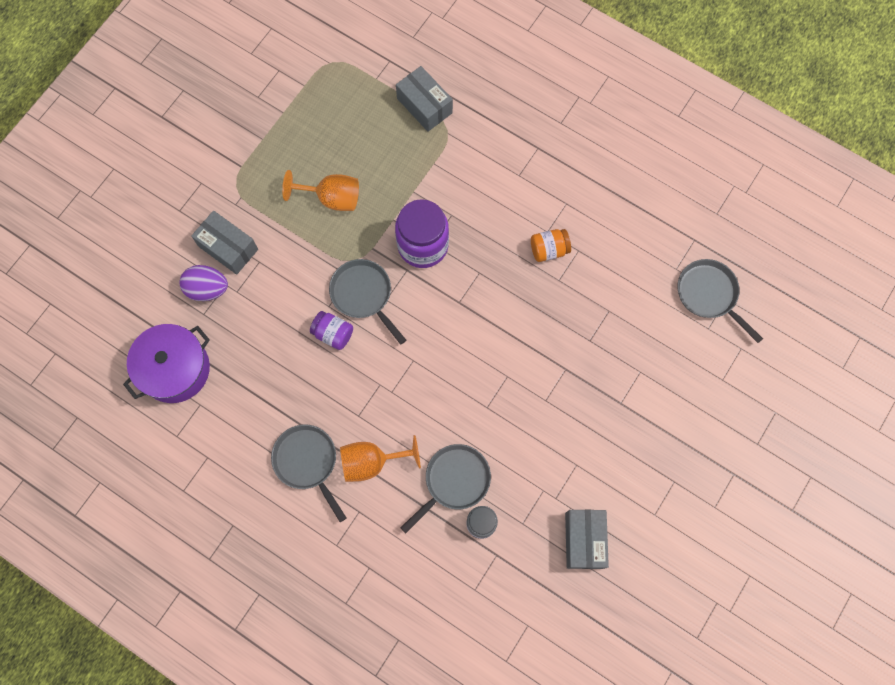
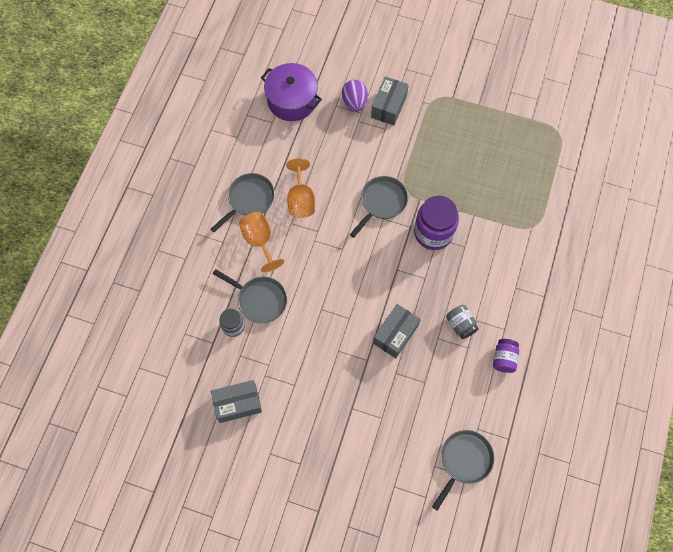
camera: 75 degrees right, 5 degrees down
(332, 198) = (449, 161): orange goblet -> orange goblet (301, 200)
(333, 334) = (346, 190): purple jar -> purple jar (504, 359)
(424, 106) = (548, 205): grey box -> grey box (395, 334)
(549, 250) = (460, 325): orange jar -> grey jar

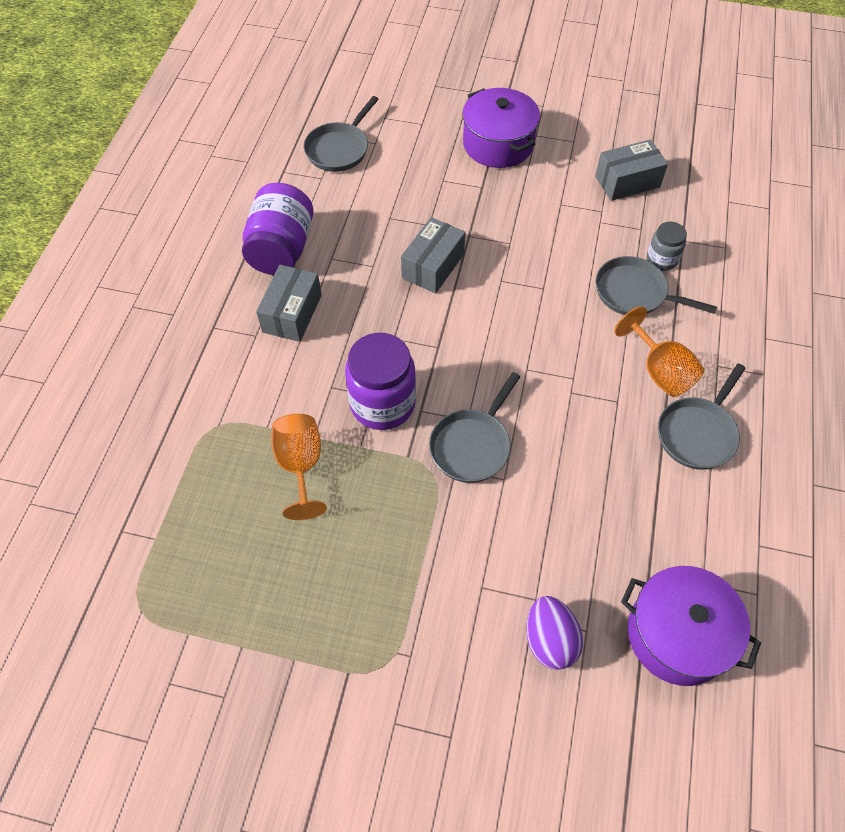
camera: 175 degrees right, 10 degrees down
(301, 200) = (610, 439): orange goblet -> orange goblet (300, 466)
(333, 455) = (498, 144): none -> purple pot
(389, 106) = (479, 637): grey box -> grey box (292, 313)
(460, 325) = (340, 283): grey jar -> none
(504, 359) = (281, 249): purple jar -> purple jar, size x1.84

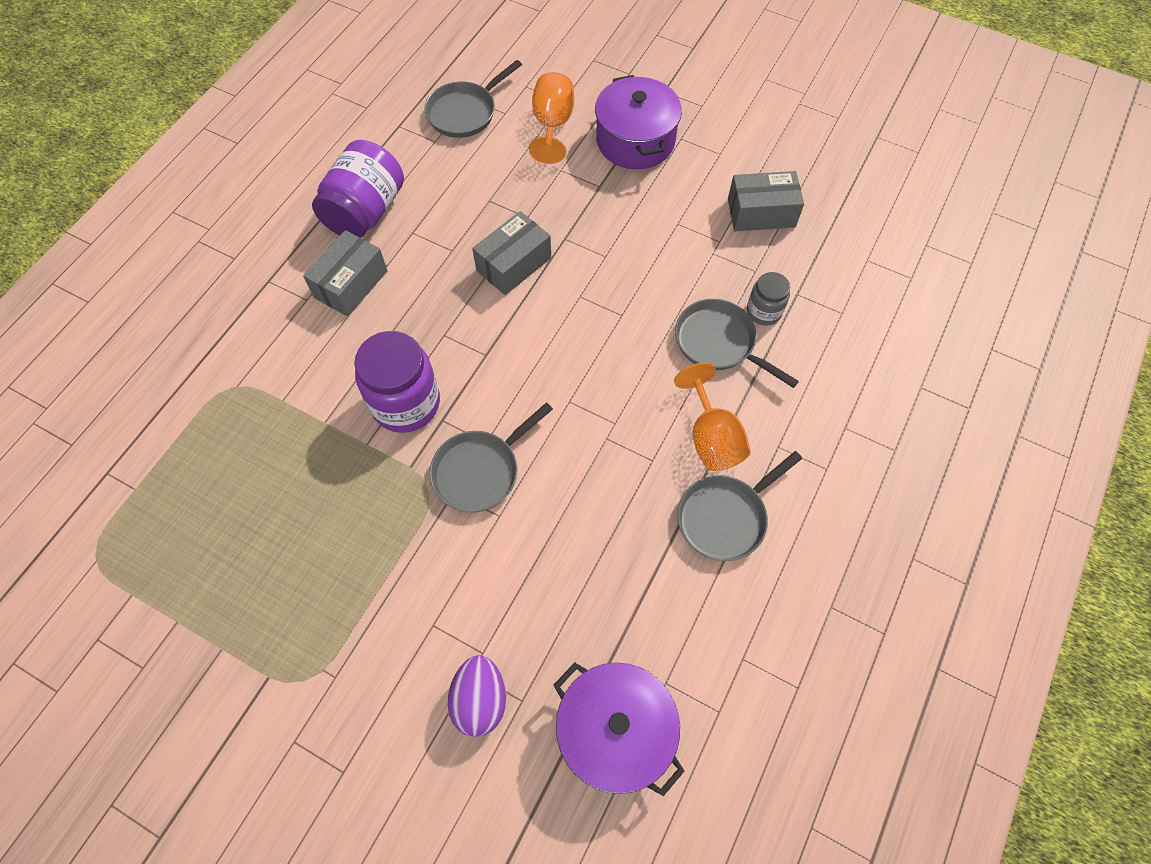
camera: 15 degrees right, 5 degrees up
(300, 466) = (300, 449): orange goblet -> orange goblet (552, 125)

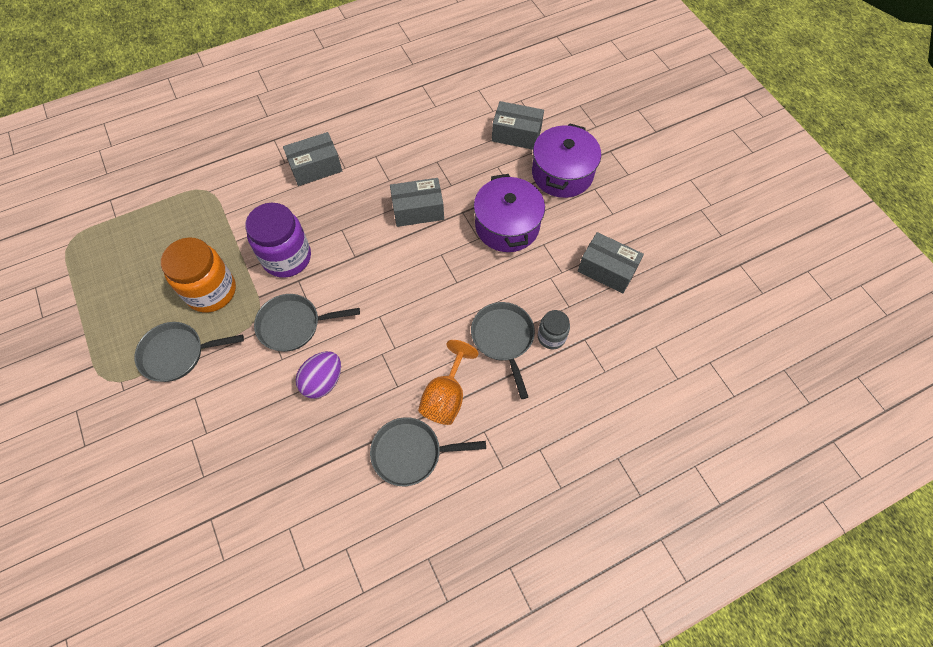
camera: 35 degrees right, 0 degrees up
(345, 496) = (211, 291): none -> orange jar
(365, 211) = (359, 128): purple jar -> none
(465, 112) = (469, 97): grey pan -> grey pan (177, 354)
(480, 700) = (182, 459): purple egg -> purple egg (323, 381)
(552, 125) = (516, 134): orange goblet -> grey box
(615, 732) = (236, 534): purple pot -> purple pot (507, 226)

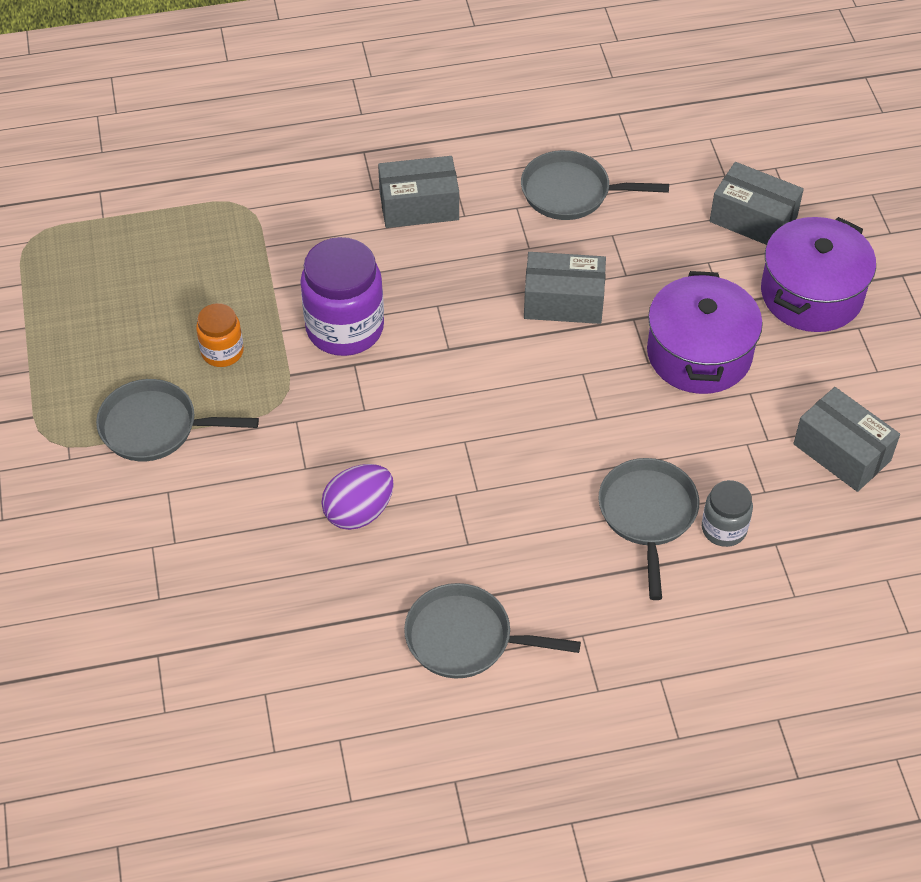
camera: 15 degrees right, 10 degrees down
(211, 291) = (222, 352): orange jar -> orange jar, size x0.54
(294, 325) = (333, 425): grey pan -> grey pan (572, 192)
(446, 396) = (537, 575): orange goblet -> none

